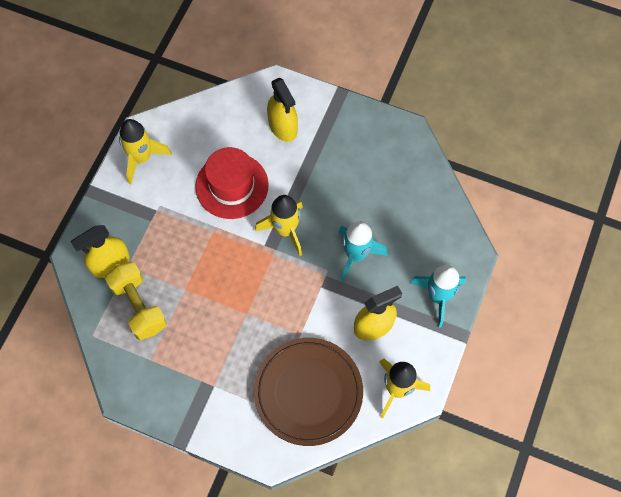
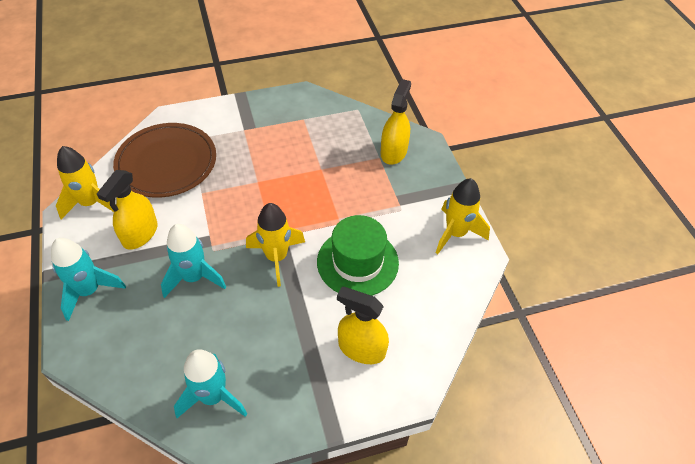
camera: 140 degrees right, 15 degrees down
(139, 306) = (344, 141): yellow dumbbell -> none
(232, 186) = (357, 262): red hat -> green hat
(396, 160) = (213, 396): none -> turquoise rocket

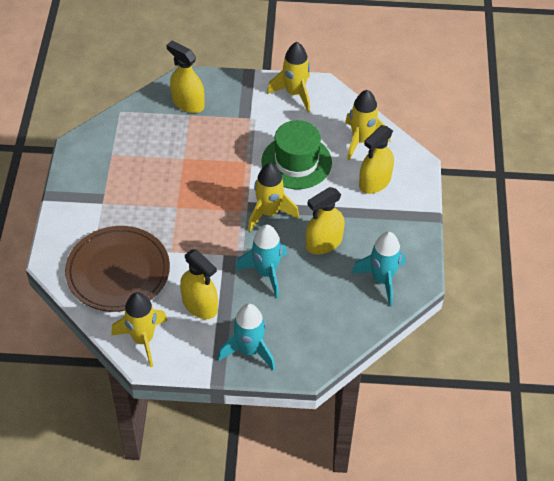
camera: 70 degrees left, 0 degrees up
(251, 320) = (324, 243): none -> yellow spray bottle
(419, 317) = (361, 141): none -> yellow rocket

